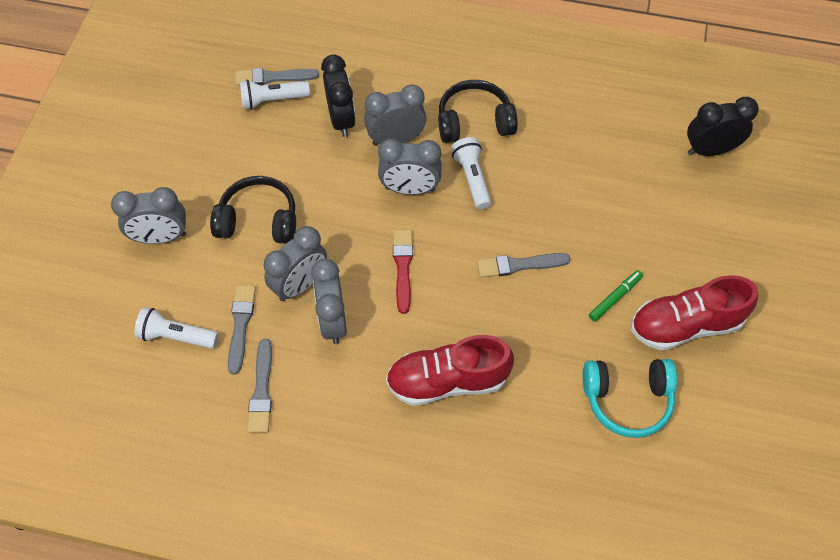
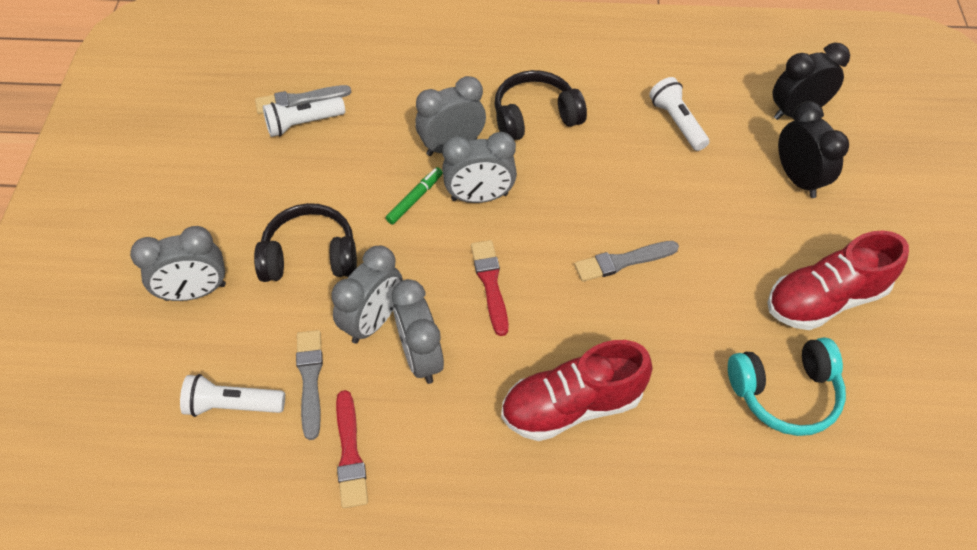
camera: 10 degrees left, 5 degrees down
(262, 390) = (350, 453): grey brush -> red brush
(341, 119) = (386, 134): black clock -> black clock (797, 179)
(472, 178) = (546, 176): white flashlight -> white flashlight (677, 122)
(615, 298) = (739, 281): green marker -> green marker (415, 199)

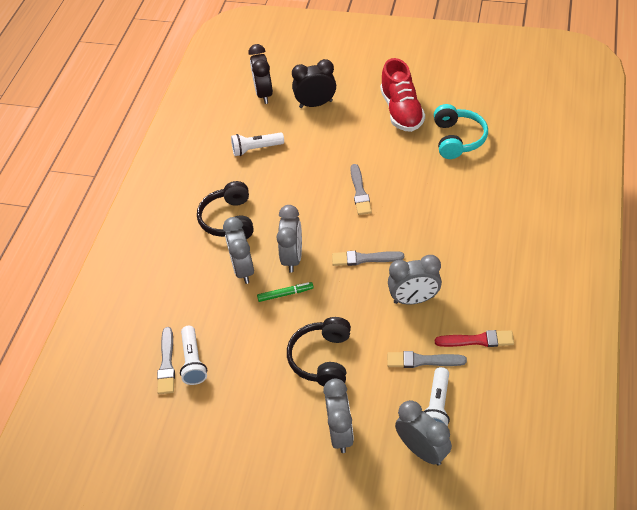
camera: 75 degrees left, 5 degrees down
(373, 321) = (383, 323): grey clock -> grey clock (422, 450)
(415, 199) = (285, 294): green marker -> green marker turned 120 degrees clockwise
(490, 284) = (364, 259): red brush -> grey brush
(572, 405) = (456, 229): red shoe -> none

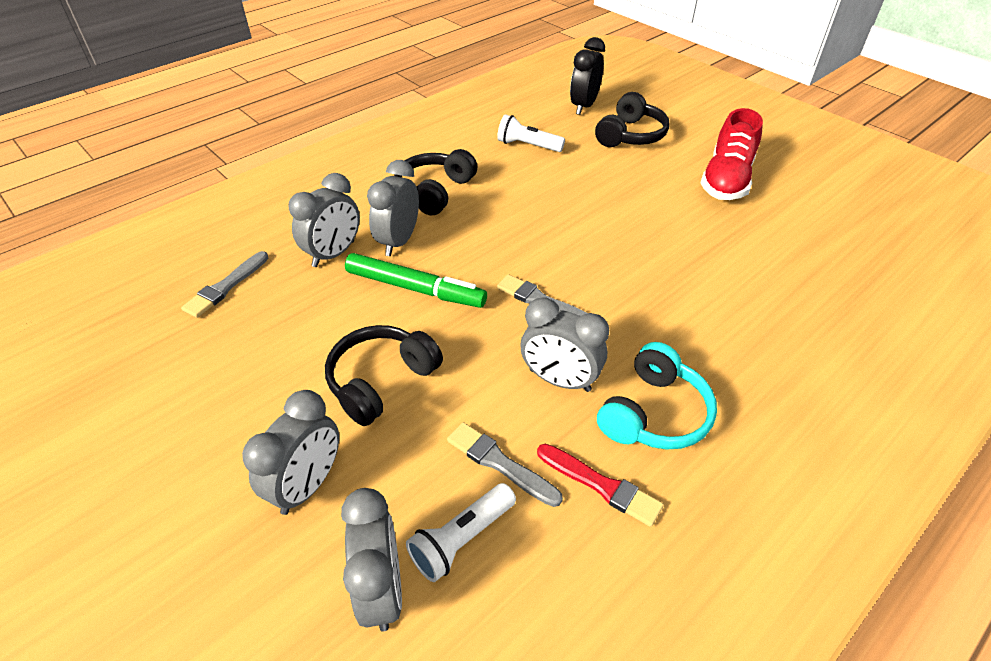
camera: 30 degrees right, 5 degrees down
(193, 361) = (251, 300): white flashlight -> none
(285, 294) = (415, 288): green marker -> green marker, size x1.87
(292, 258) = (461, 257): grey clock -> grey clock (333, 254)
(315, 104) = (630, 135): black clock -> black headphones
(360, 192) = (602, 233): grey brush -> none
(457, 139) = (777, 236): turquoise headphones -> turquoise headphones (654, 413)

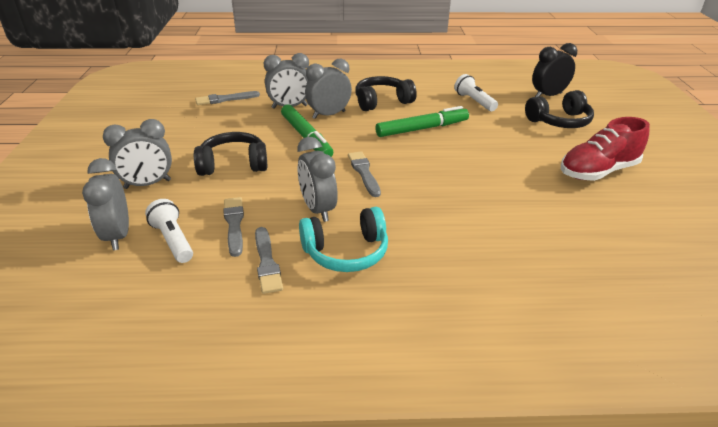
camera: 40 degrees right, 10 degrees down
(382, 589) = (118, 236): grey clock -> grey clock turned 135 degrees clockwise
(461, 539) = (173, 240): white flashlight -> white flashlight turned 60 degrees clockwise
(523, 208) = (422, 129): none -> green marker
(601, 485) = (267, 262): red brush -> grey brush

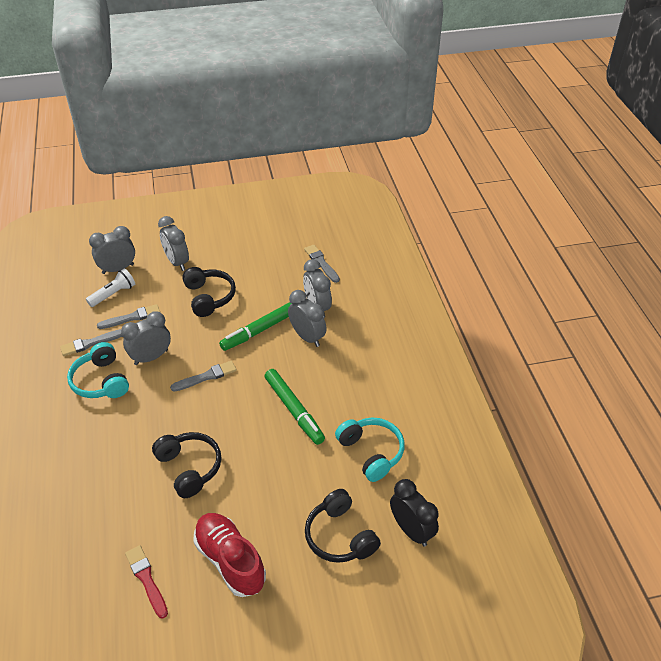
camera: 80 degrees right, 10 degrees up
(382, 102) = (347, 372): black headphones -> black headphones (189, 468)
(474, 101) = (371, 452): white flashlight -> turquoise headphones
(635, 220) = (146, 579): none -> red brush

